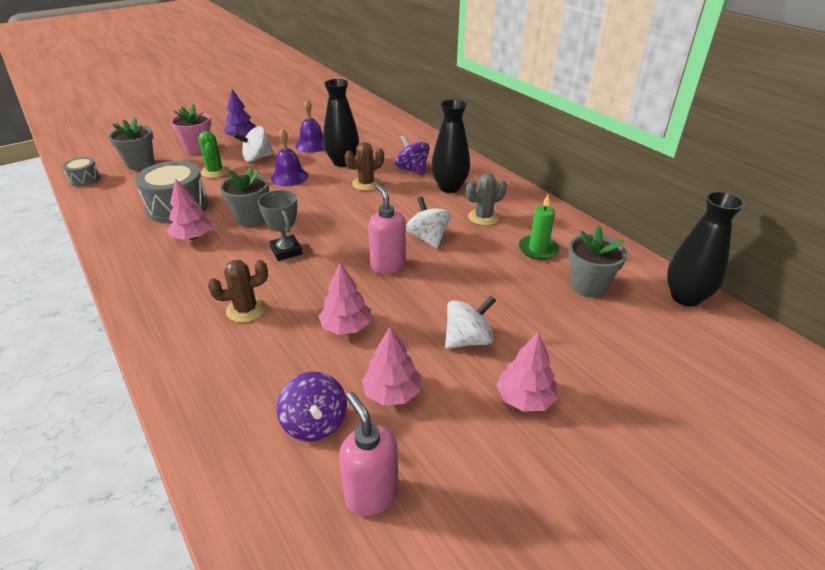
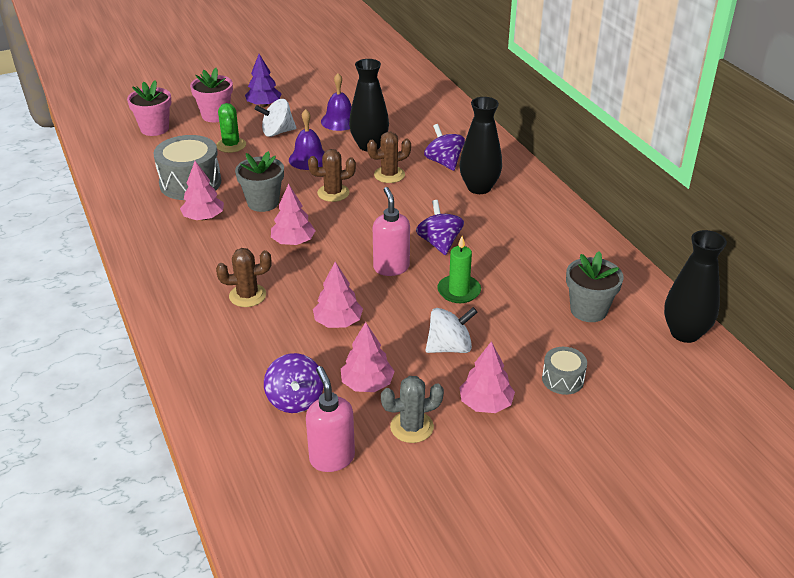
camera: 10 degrees right, 0 degrees up
(85, 179) = (98, 142): grey drum -> grey drum (563, 379)
(140, 164) = (154, 129): grey flower pot -> pink flower pot
(286, 251) = (293, 242): grey trophy -> pink tree
(317, 203) = (333, 193): none -> brown cactus
(428, 238) = (439, 243): white spinning top -> purple spinning top
(483, 217) = (505, 226): grey cactus -> grey cactus (412, 427)
(538, 249) = (551, 267): green candle -> green candle (459, 291)

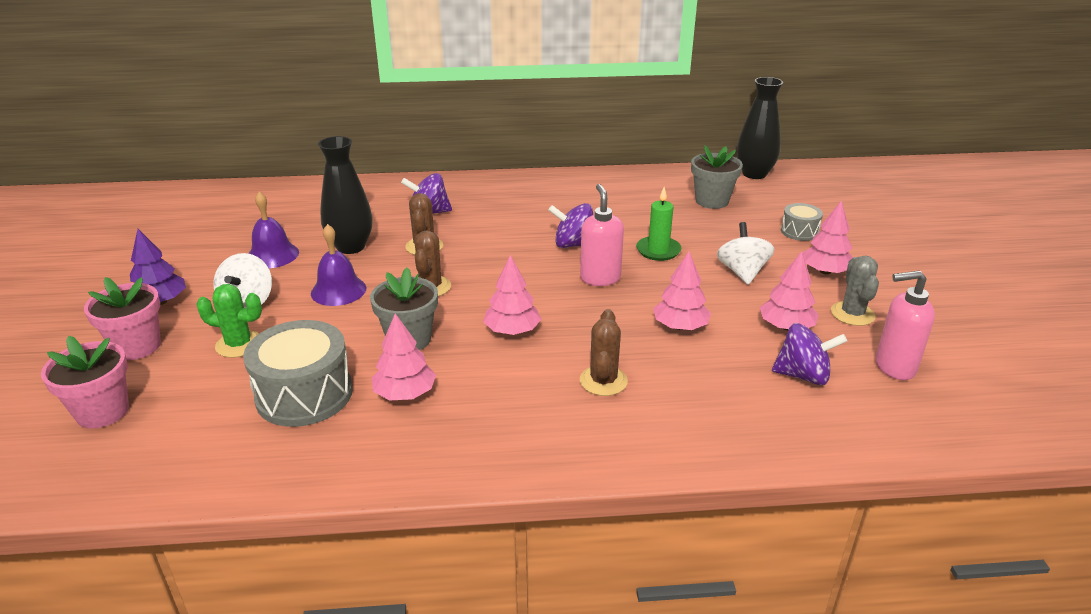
camera: 70 degrees left, 5 degrees down
(391, 267) = (600, 278): pink soap dispenser -> pink soap dispenser turned 75 degrees clockwise
(479, 188) = (492, 206): black vase -> none

